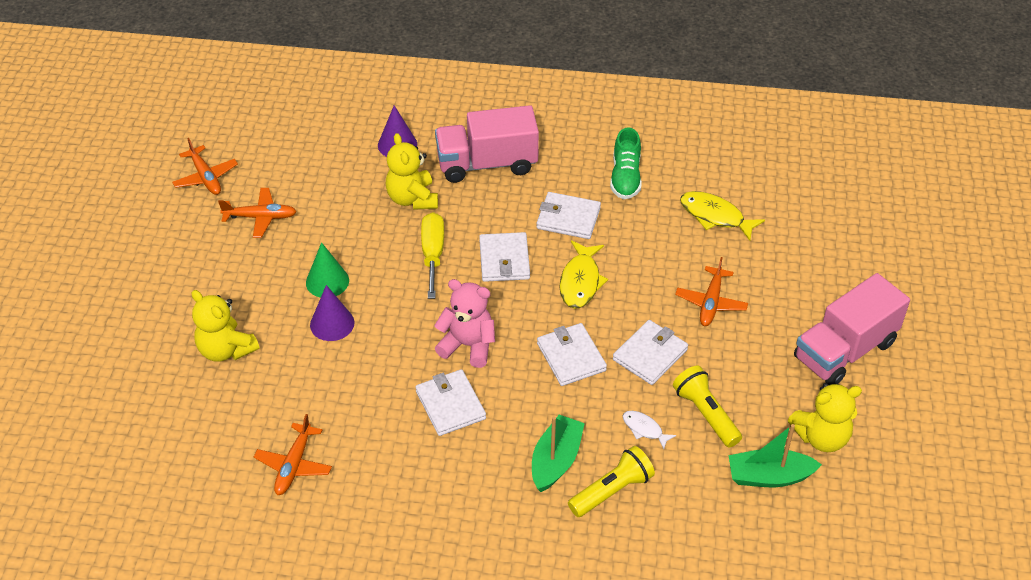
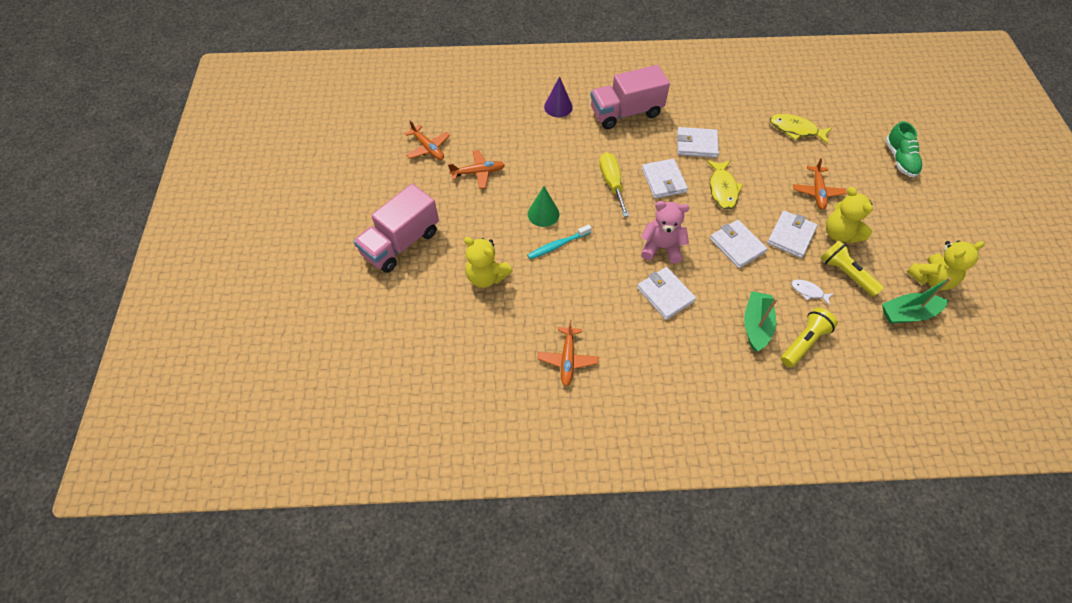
camera: 10 degrees left, 10 degrees up
(332, 323) = (557, 245): purple cone -> turquoise toothbrush
(412, 199) = (583, 144): yellow teddy bear -> yellow teddy bear (840, 234)
(625, 177) = (724, 110): green shoe -> green shoe (900, 159)
(844, 350) = (920, 213): pink truck -> pink truck (401, 243)

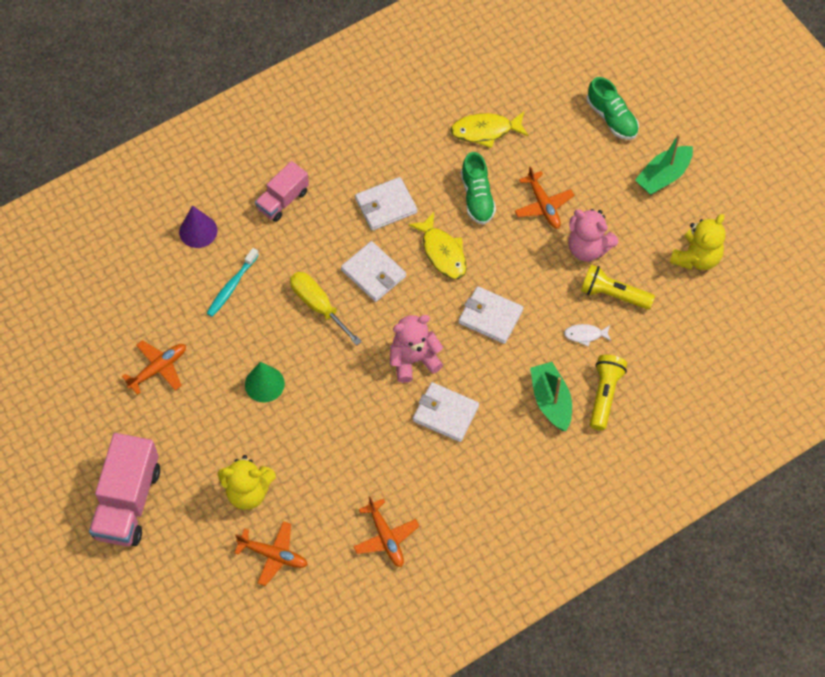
camera: 30 degrees left, 5 degrees up
(428, 148) = (77, 366): orange plane -> orange plane (273, 555)
(557, 245) = (302, 414): turquoise toothbrush -> turquoise toothbrush (231, 286)
(626, 112) = (283, 200): pink truck -> pink truck, size x0.60
(768, 166) = (477, 197): none -> green shoe
(791, 236) = (540, 276): white wallet -> none
(840, 234) = (588, 248): yellow teddy bear -> pink teddy bear
(908, 314) = (689, 310): green boat -> green boat (663, 176)

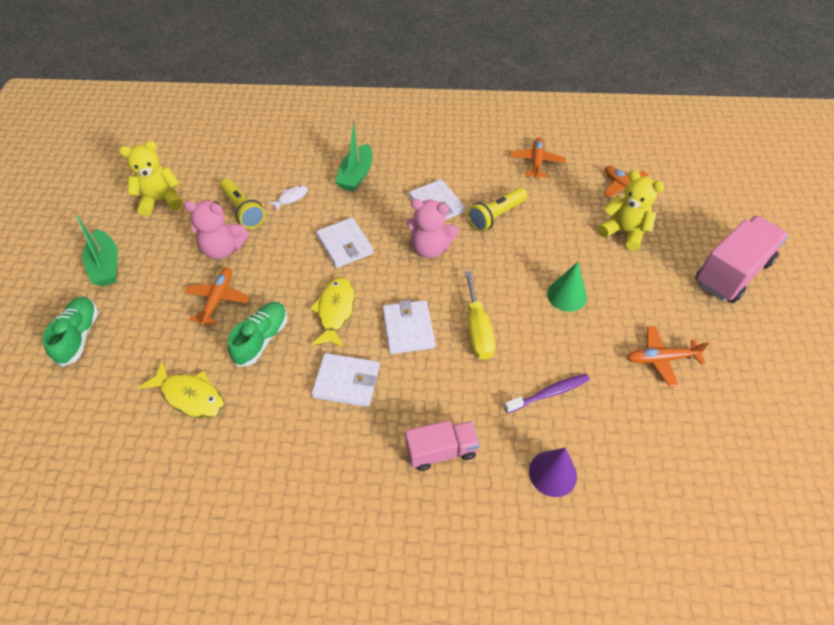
camera: 145 degrees left, 10 degrees down
(231, 286) = (548, 393): turquoise toothbrush -> purple toothbrush
(585, 335) = (291, 198): white fish -> white fish turned 75 degrees counterclockwise
(588, 248) = (223, 249): pink teddy bear -> pink teddy bear turned 120 degrees clockwise
(604, 395) = (318, 161): yellow flashlight -> yellow flashlight (495, 216)
(663, 176) = (106, 266): green boat -> green boat turned 75 degrees clockwise

